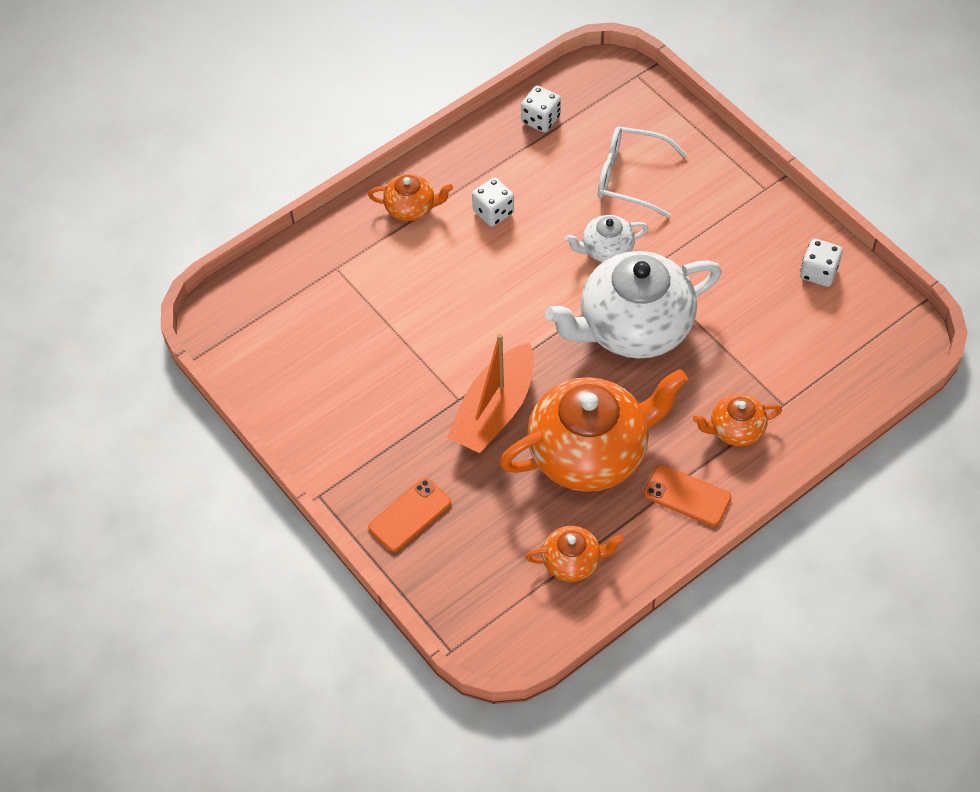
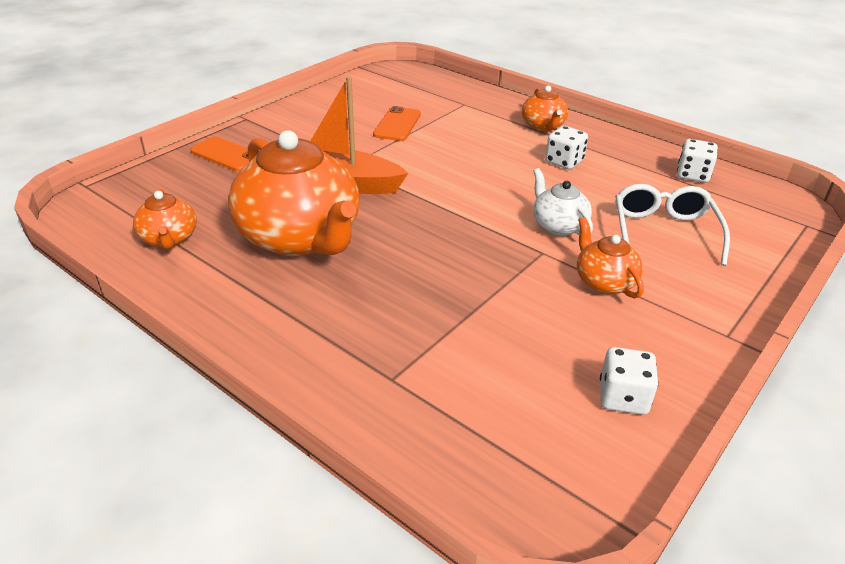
camera: 75 degrees right, 20 degrees down
(633, 327) = (466, 251): white teapot -> none
(687, 496) = (248, 307): orange phone -> orange phone (397, 124)
(735, 429) = (345, 338): orange teapot -> orange teapot (604, 282)

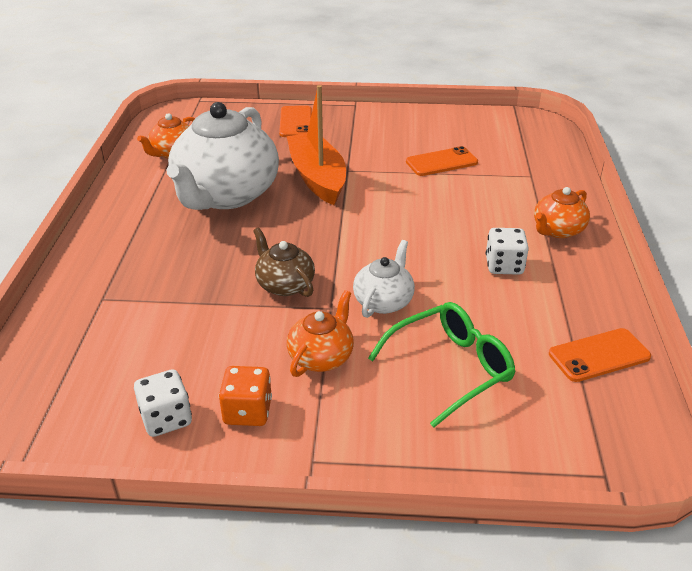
camera: 55 degrees right, 0 degrees up
(300, 238) = (225, 195): orange teapot -> white teapot
(487, 261) = (284, 285): none -> brown teapot
(646, 346) = (247, 411): none -> orange dice
(663, 232) = (451, 368): white glasses -> green glasses
(692, 175) = (599, 355): white dice -> orange phone

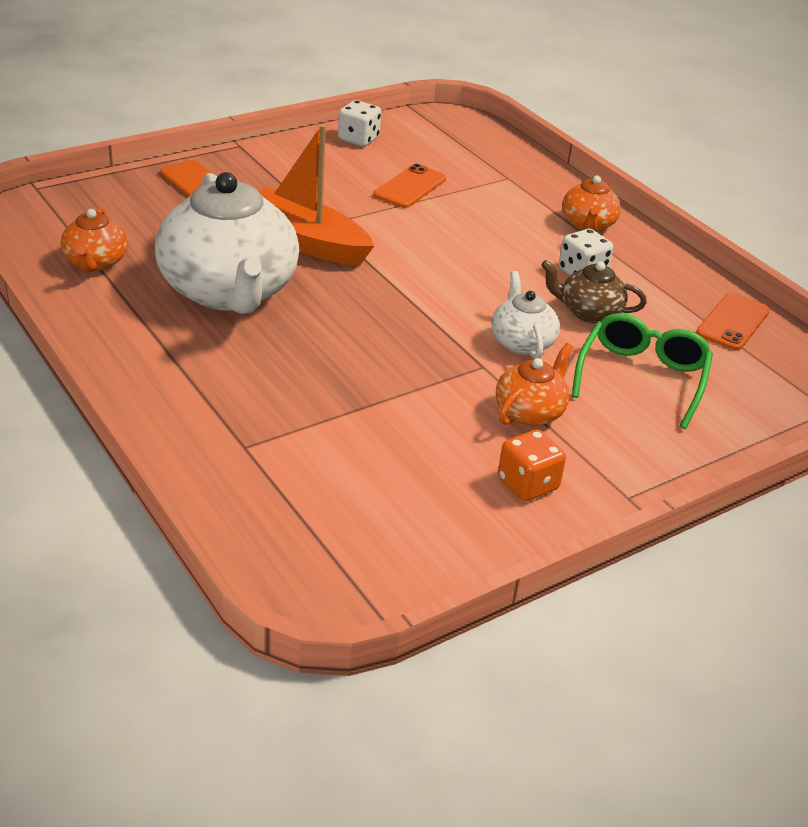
camera: 40 degrees left, 0 degrees up
(166, 418) = (466, 522): white dice -> white dice (358, 139)
(284, 285) = (414, 361): brown teapot -> brown teapot (588, 312)
(321, 357) = (530, 412): orange teapot -> orange teapot turned 45 degrees clockwise

